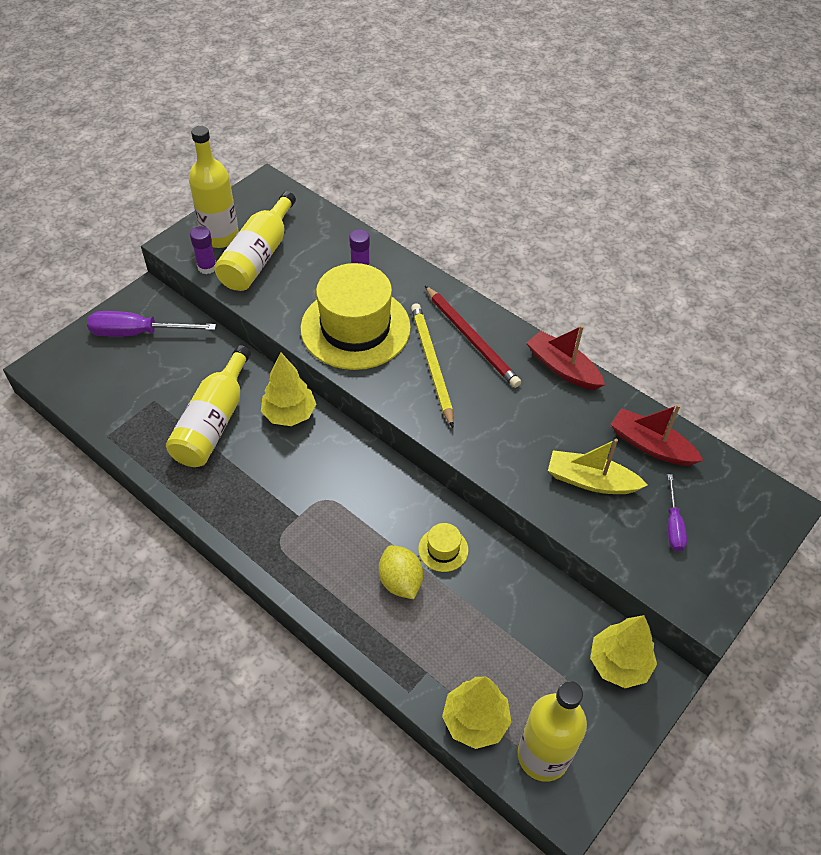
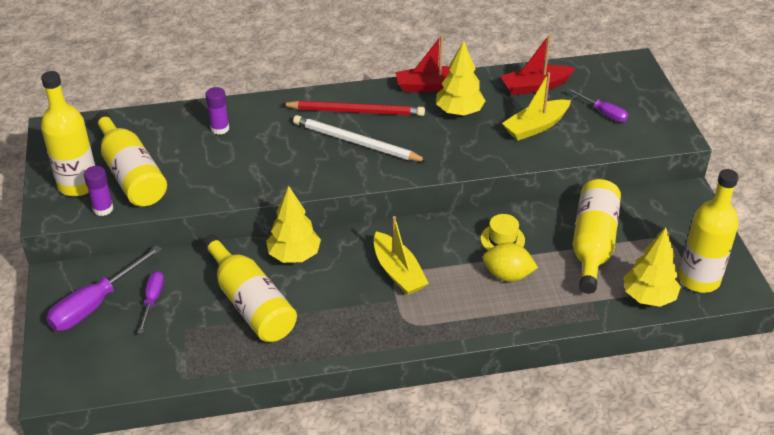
camera: 50 degrees left, 10 degrees down
(168, 362) = (153, 300): none -> purple screwdriver
(332, 496) = (398, 272): none -> yellow boat
(355, 328) = (275, 161): yellow hat -> none
(431, 364) = (356, 142): yellow pencil -> white pencil
(505, 628) = (592, 244): none -> yellow bottle
(619, 664) = (664, 208): yellow tree -> yellow tree (459, 112)

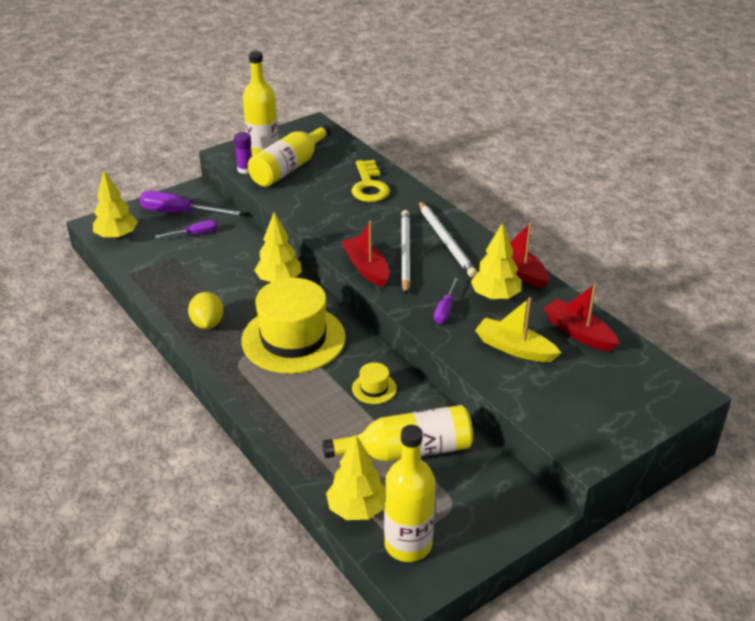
camera: 65 degrees right, 5 degrees down
(99, 373) = (117, 236): none -> yellow tree
(220, 128) = (369, 186): purple glue stick -> yellow key
(251, 303) = (215, 277): yellow bottle -> none
(356, 111) = (446, 241): red pencil -> white pencil
(362, 174) = (366, 268): none -> red boat
(398, 272) = (293, 339): yellow boat -> yellow hat
(507, 275) = (329, 404): yellow lemon -> yellow lemon (207, 324)
(603, 113) = (578, 389): purple screwdriver -> purple screwdriver (445, 310)

